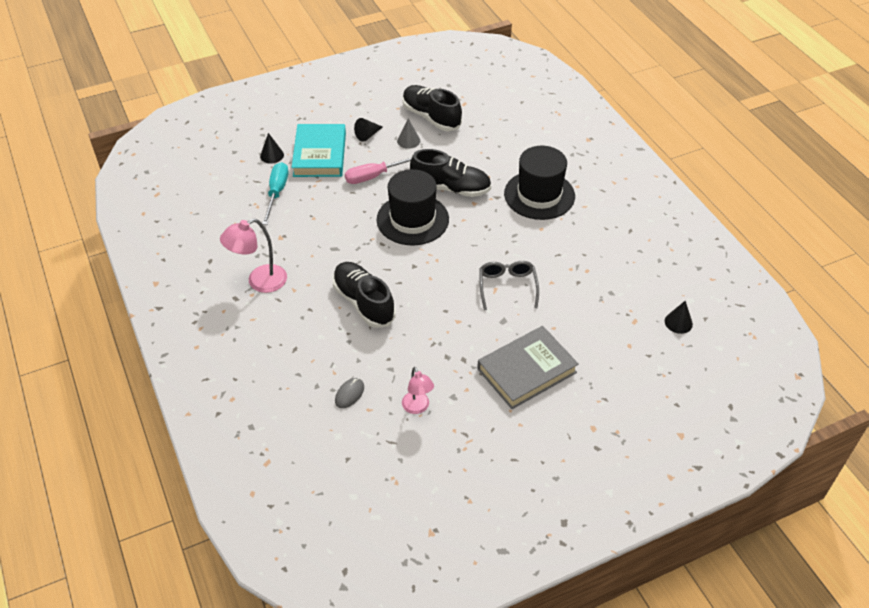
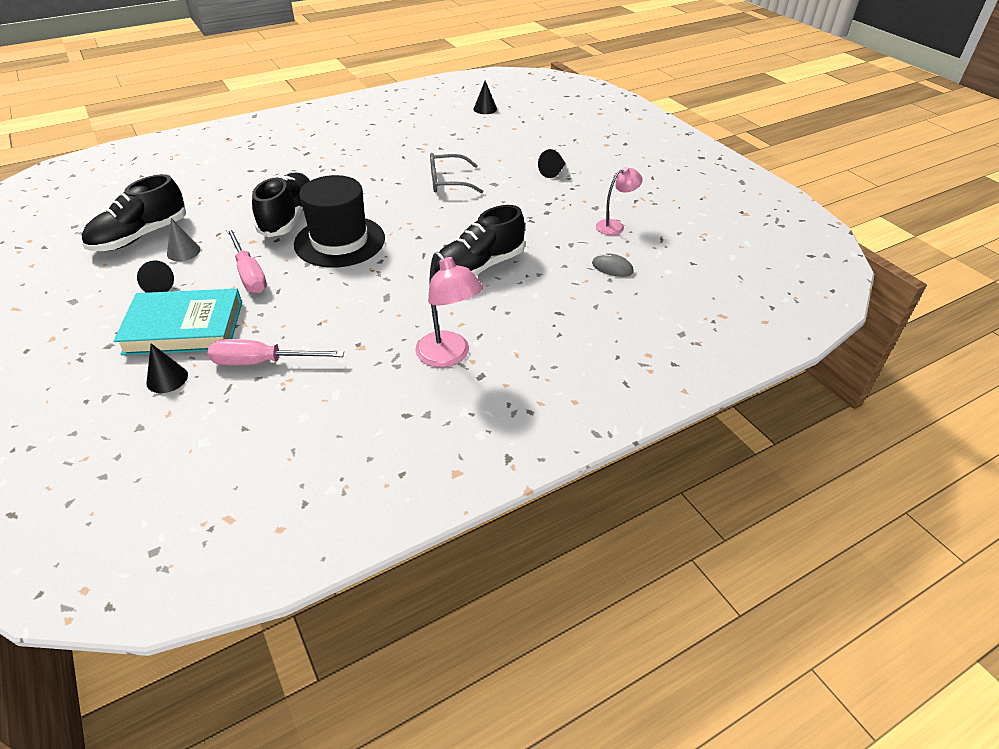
camera: 95 degrees left, 5 degrees down
(277, 193) = (262, 362): turquoise screwdriver -> pink screwdriver
(526, 370) = (553, 172): grey book -> black cone
(539, 195) = (312, 165): black hat -> none

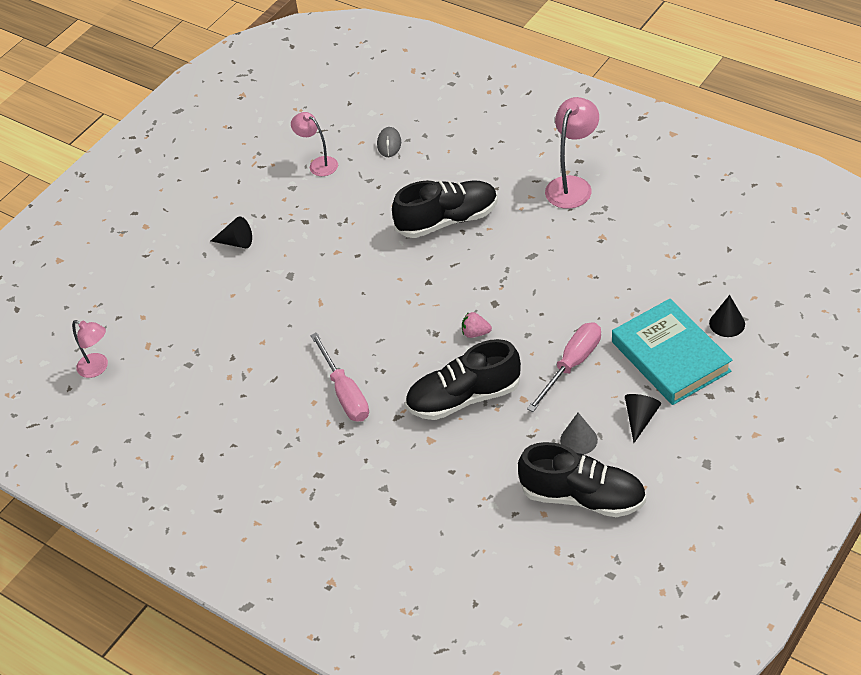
camera: 110 degrees left, 5 degrees up
(262, 362) = (664, 281): pink screwdriver -> pink screwdriver (345, 393)
(340, 241) = (475, 333): black hat -> pink strawberry
(449, 182) = (308, 311): grey glasses -> none
(478, 267) = (447, 220): black shoe -> black shoe turned 45 degrees counterclockwise
(485, 109) = (98, 368): black cone -> pink lamp

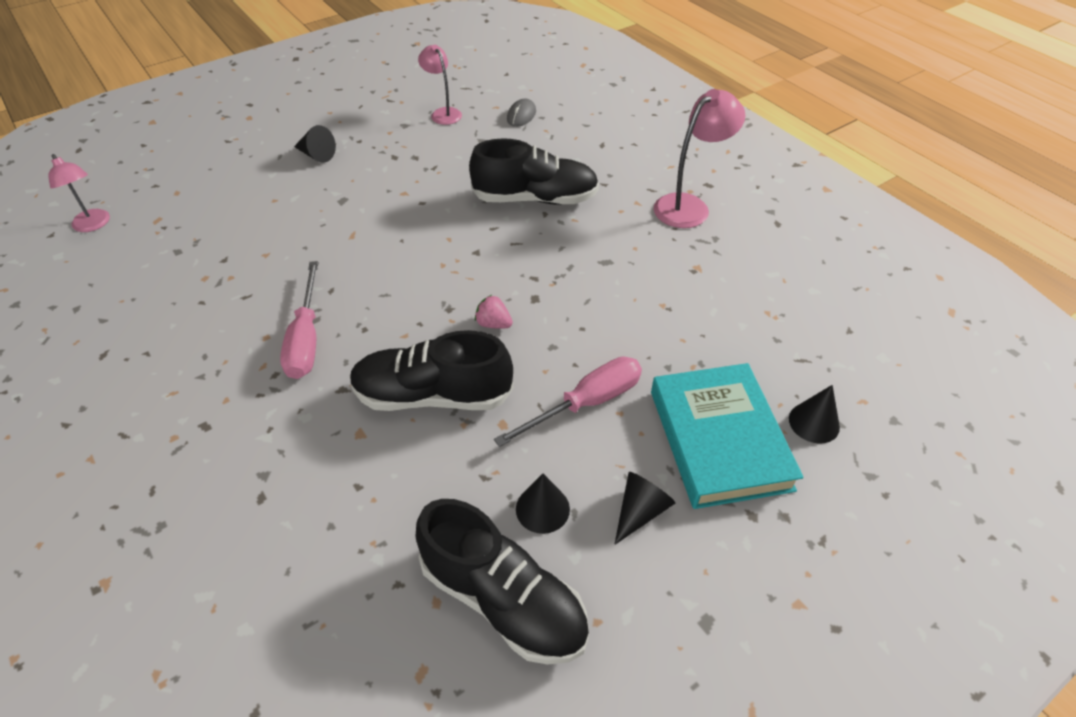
camera: 15 degrees right, 0 degrees up
(578, 440) = (542, 509): grey cone -> black cone

